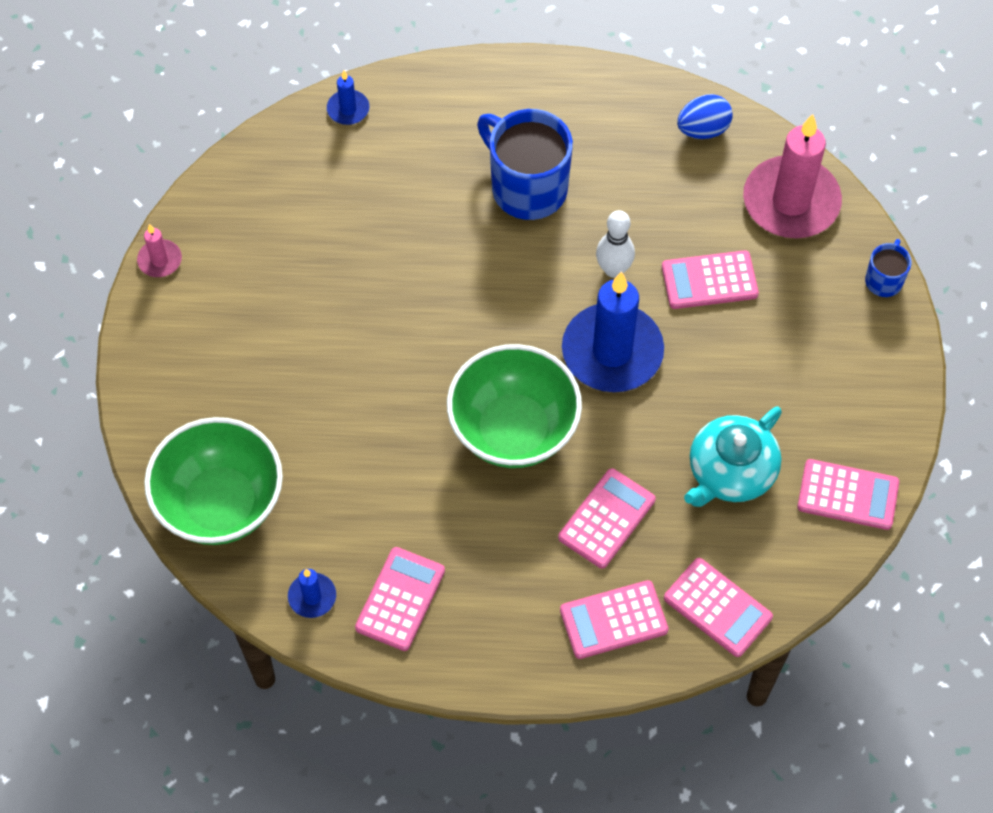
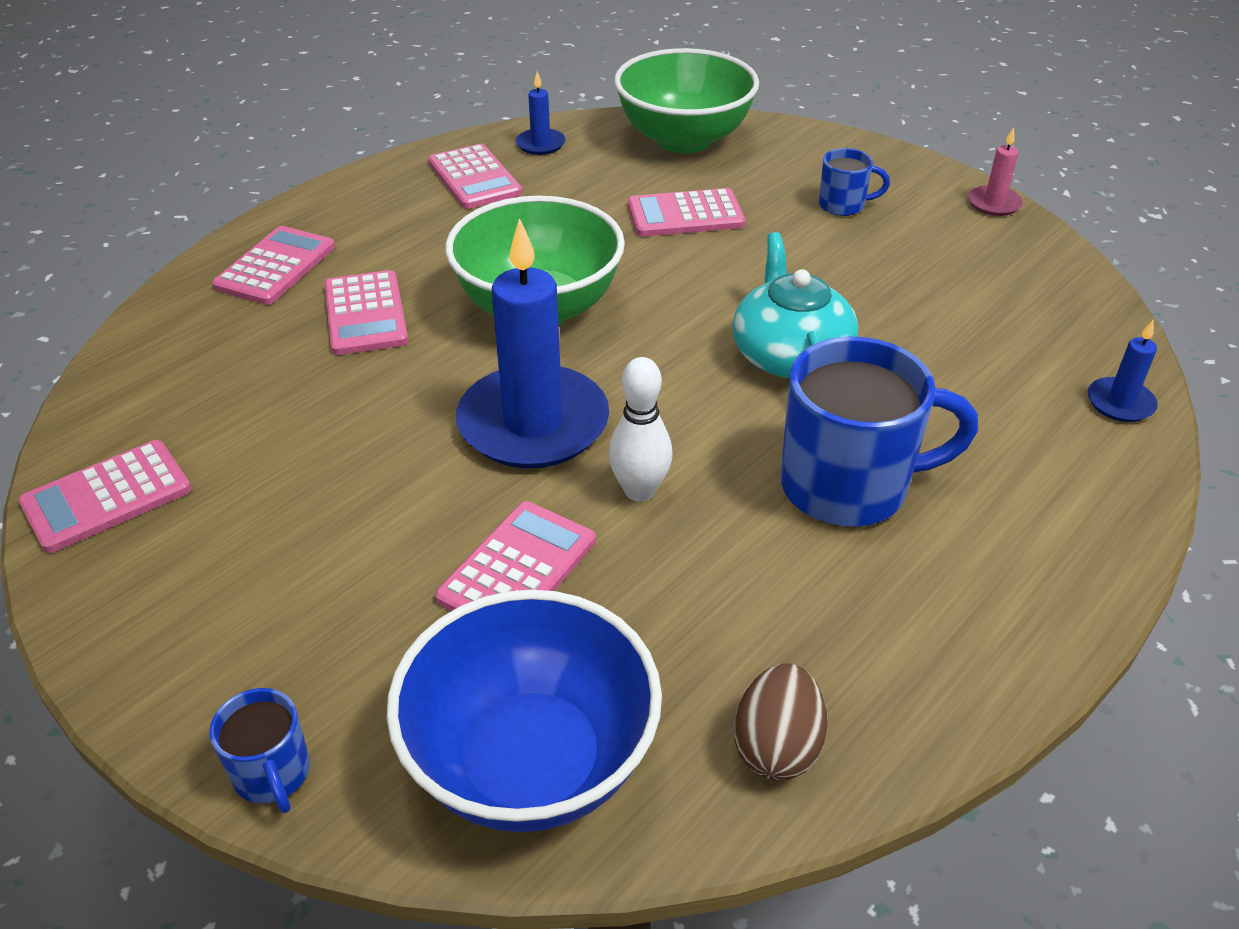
camera: 130 degrees right, 20 degrees down
(237, 343) = (843, 205): none -> blue mug
(703, 130) = (776, 747): blue egg -> brown egg
(717, 607) = (178, 329): pink calculator -> pink calculator (685, 215)
(730, 472) = (276, 423): turquoise teapot -> turquoise teapot (790, 354)
(791, 202) = (531, 762): pink candle -> blue bowl

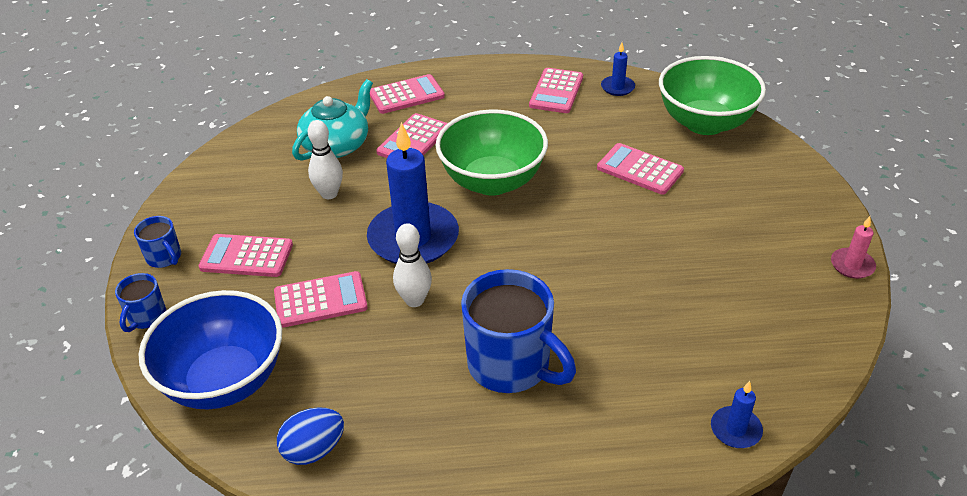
camera: 45 degrees right, 0 degrees up
(107, 497) = (224, 169): pink calculator -> pink calculator (246, 256)
(335, 437) = (329, 194): none -> white bowling pin
(776, 747) = (314, 450): brown egg -> blue egg
(790, 354) = (582, 280): turquoise teapot -> turquoise teapot (337, 145)
(843, 205) = (744, 213): blue mug -> blue mug (164, 257)

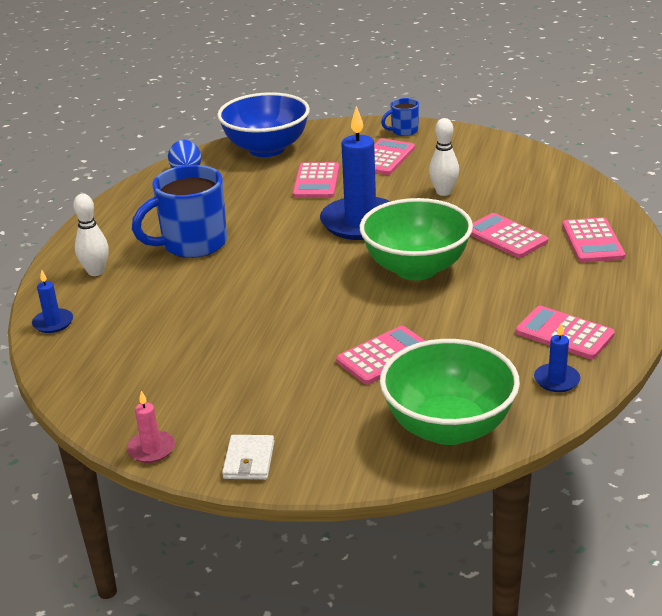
camera: 110 degrees right, 10 degrees down
(146, 317) = (345, 126): blue mug -> none
(337, 145) = (517, 200): turquoise teapot -> none
(414, 300) = (288, 216): white bowling pin -> white bowling pin (96, 272)
(817, 206) = (249, 460): none -> white wallet

